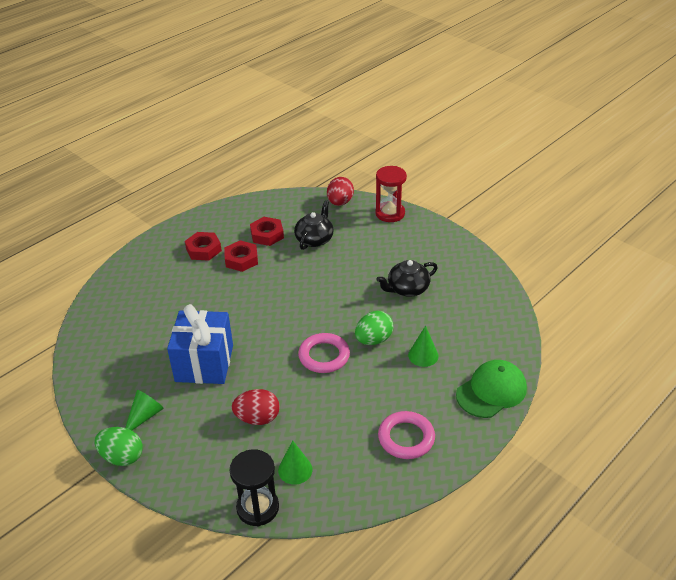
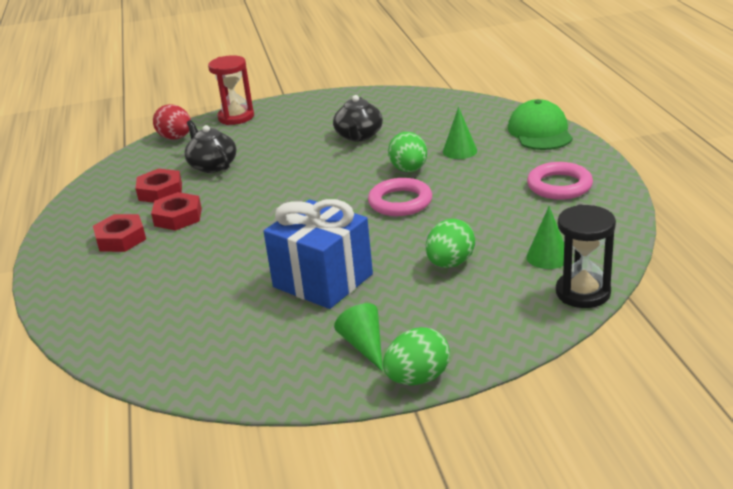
camera: 55 degrees left, 10 degrees down
(257, 418) = (450, 263): red egg -> green egg

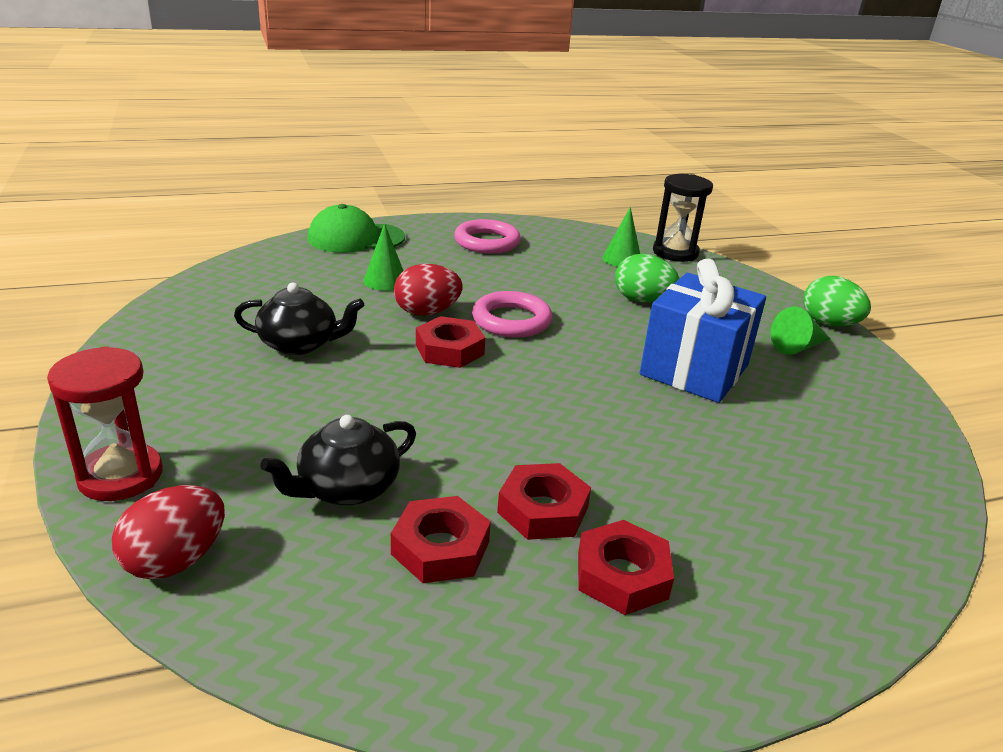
camera: 100 degrees left, 0 degrees up
(353, 181) = (449, 349): none -> red nut
(409, 170) = (427, 312): green egg -> red egg

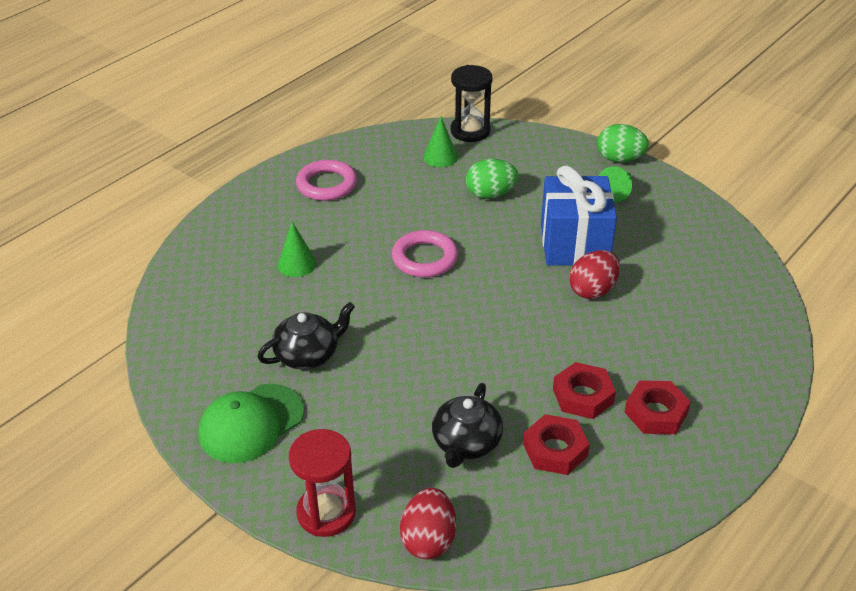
camera: 30 degrees left, 10 degrees up
(355, 238) = (221, 229): green cap -> green cap (251, 423)
(427, 312) = (360, 280): red egg -> red egg (593, 290)
(449, 349) = (412, 306): red nut -> none

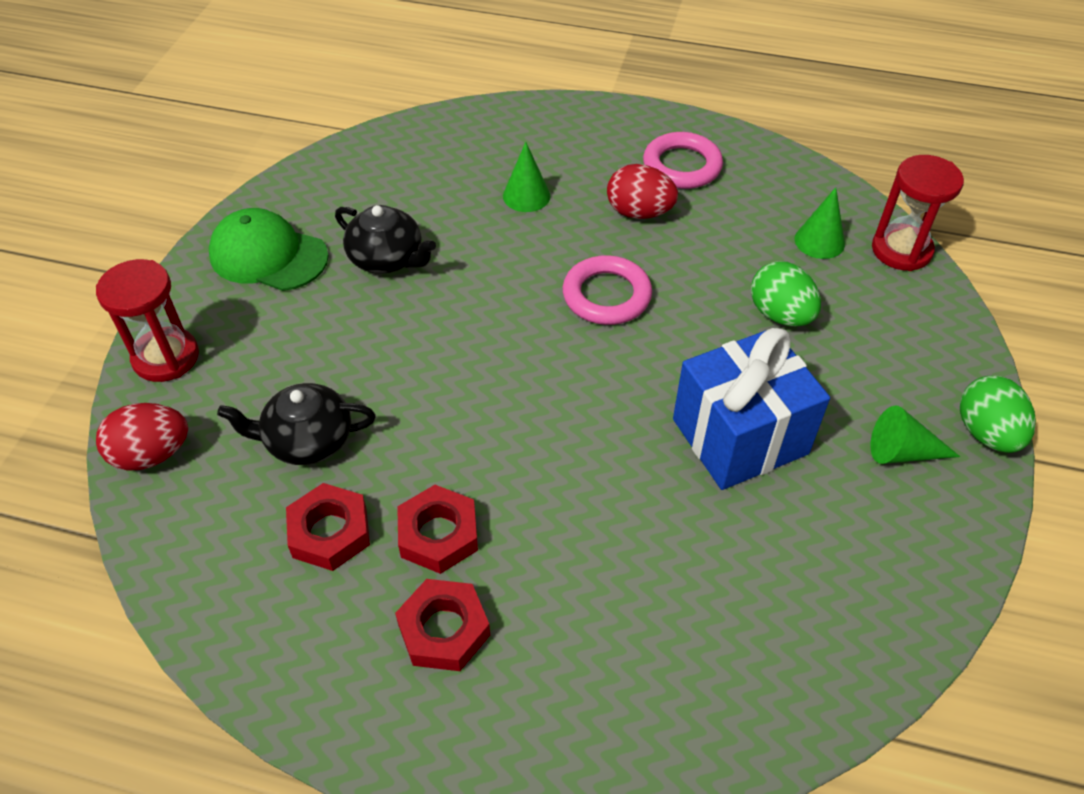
camera: 65 degrees right, 10 degrees up
(470, 131) = (901, 250): black hourglass -> red hourglass
(593, 290) = (654, 486): red egg -> red egg (639, 212)

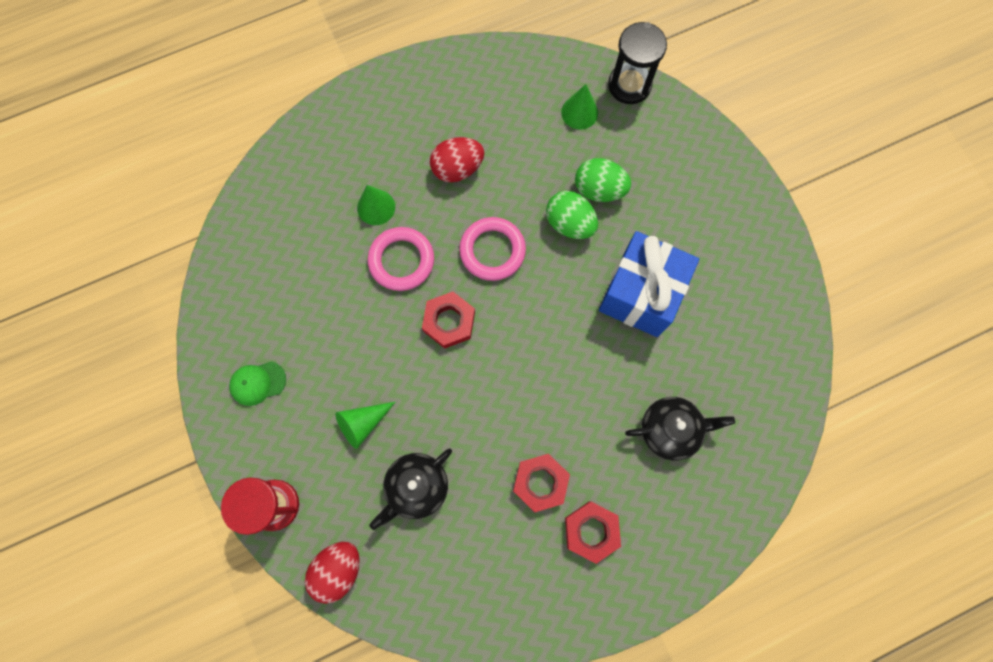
camera: 40 degrees left, 25 degrees up
(268, 255) = (257, 383): green cap -> green cap, size x0.58
(330, 532) = (484, 529): red nut -> red nut (449, 321)
(387, 258) = (336, 326): black teapot -> black teapot (671, 429)
(682, 166) = (451, 107): pink ring -> pink ring (401, 261)
(901, 250) = (629, 85): red hourglass -> black hourglass
(902, 452) = (726, 239): green cone -> green cone (363, 423)
(986, 433) = (757, 193): green egg -> green egg (569, 223)

